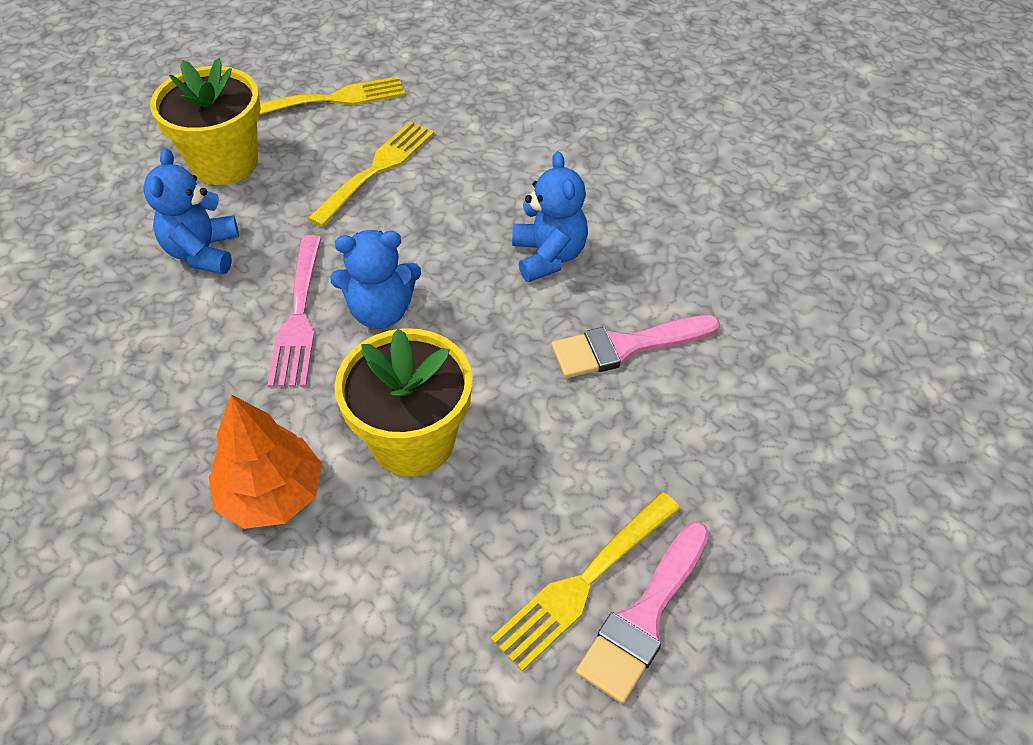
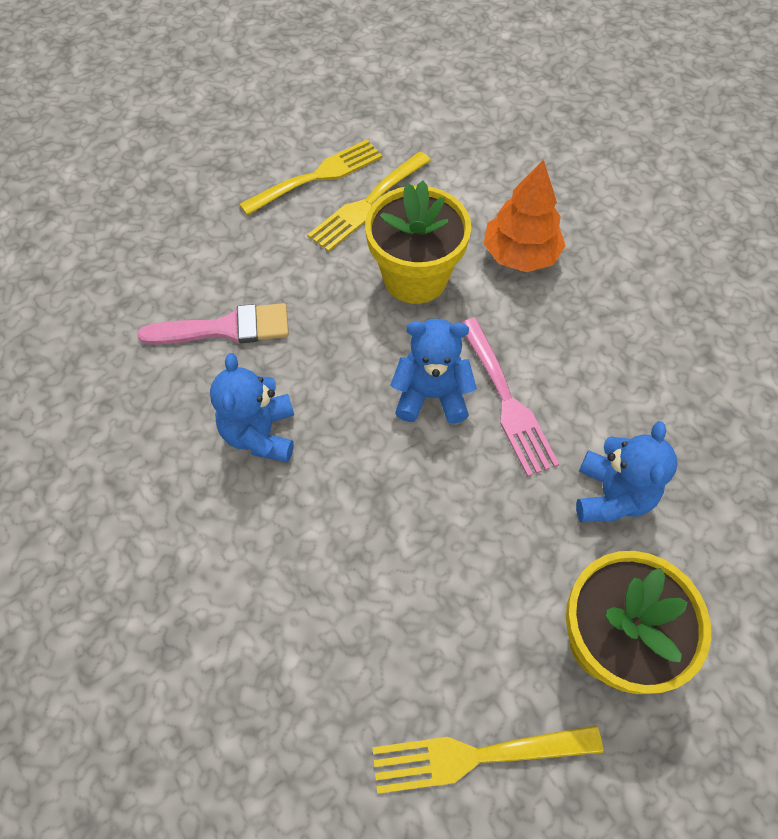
camera: 170 degrees left, 10 degrees up
(299, 317) = (507, 401): pink fork -> pink fork turned 150 degrees clockwise
(377, 169) = (422, 595): yellow fork -> yellow fork (367, 204)
(644, 617) = (287, 155): pink brush -> none

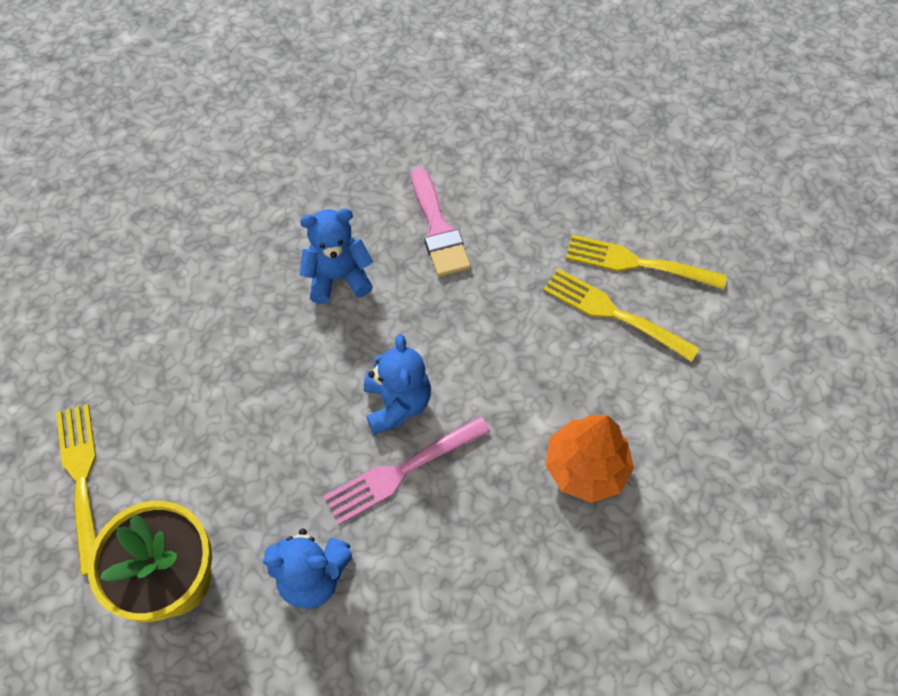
camera: 80 degrees right, 0 degrees up
(318, 176) = (637, 263): yellow fork -> yellow fork turned 150 degrees clockwise
(415, 277) = (530, 370): yellow flower pot -> none

